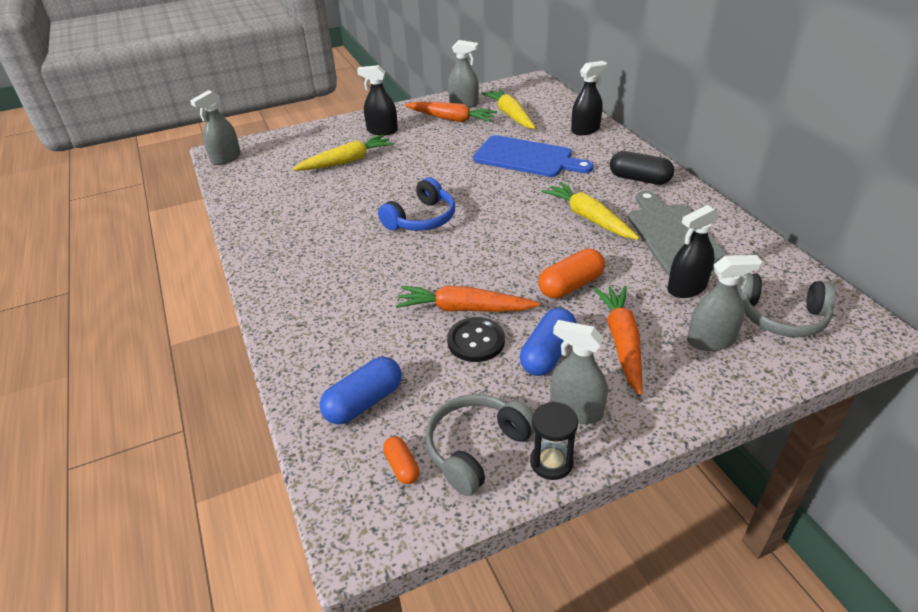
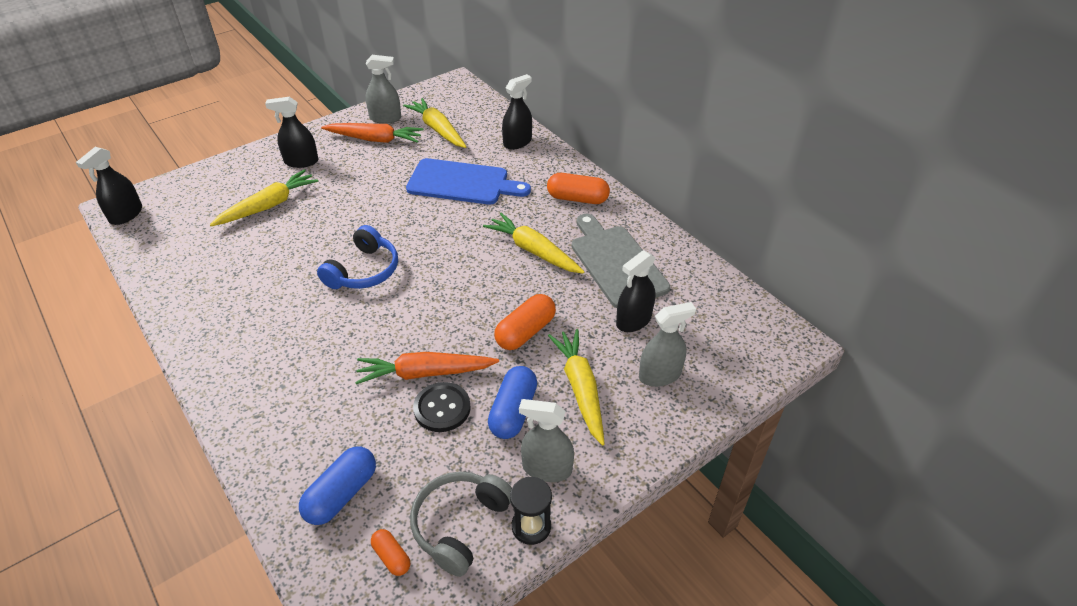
camera: 15 degrees left, 5 degrees up
(226, 158) = (126, 215): grey spray bottle -> black spray bottle
(622, 342) = (580, 388): orange carrot -> yellow carrot
(639, 179) = (577, 199): black capsule -> orange capsule
(781, 317) = (718, 340): grey headphones -> none

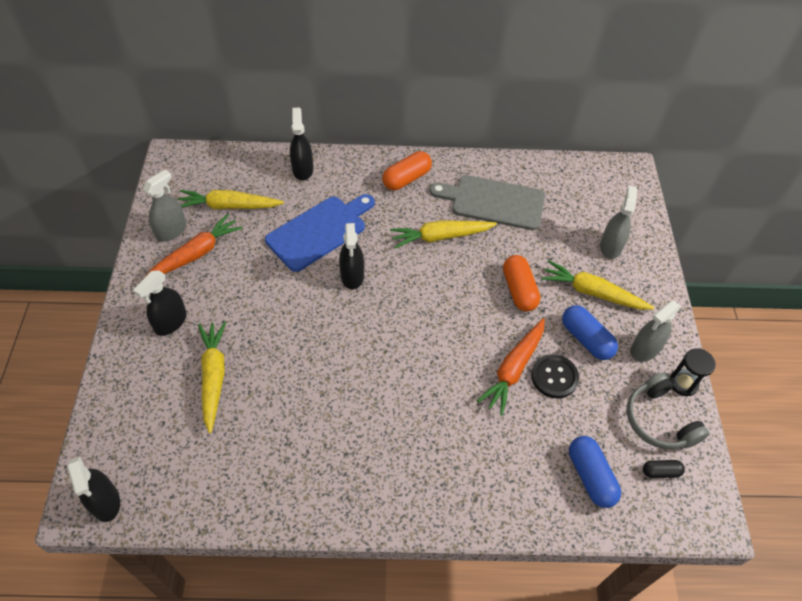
camera: 55 degrees left, 10 degrees up
(364, 271) = (369, 350): blue headphones -> none
(392, 557) = (661, 472): orange capsule -> black capsule
(633, 320) = (554, 228): black spray bottle -> black spray bottle (352, 276)

